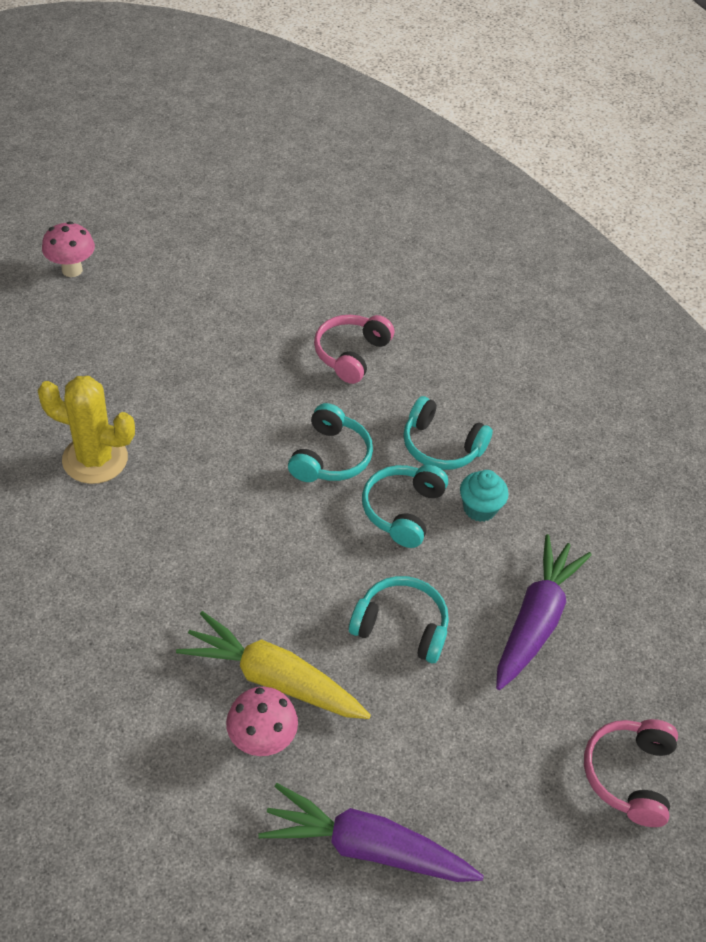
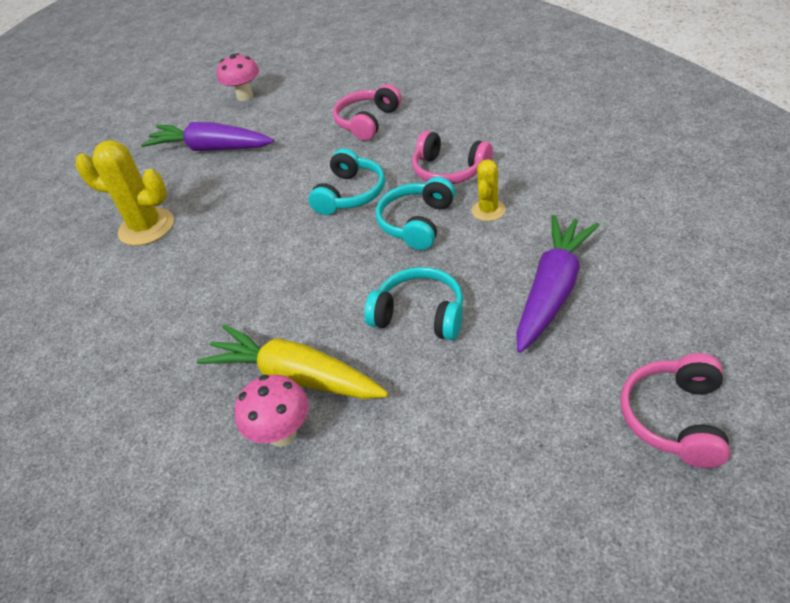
camera: 10 degrees right, 5 degrees down
(72, 270) = (144, 107): pink mushroom -> pink mushroom (245, 96)
(365, 847) = (390, 526): purple carrot -> purple carrot (210, 149)
(441, 446) = (449, 171): turquoise headphones -> pink headphones
(479, 508) = (488, 210): turquoise cupcake -> yellow cactus

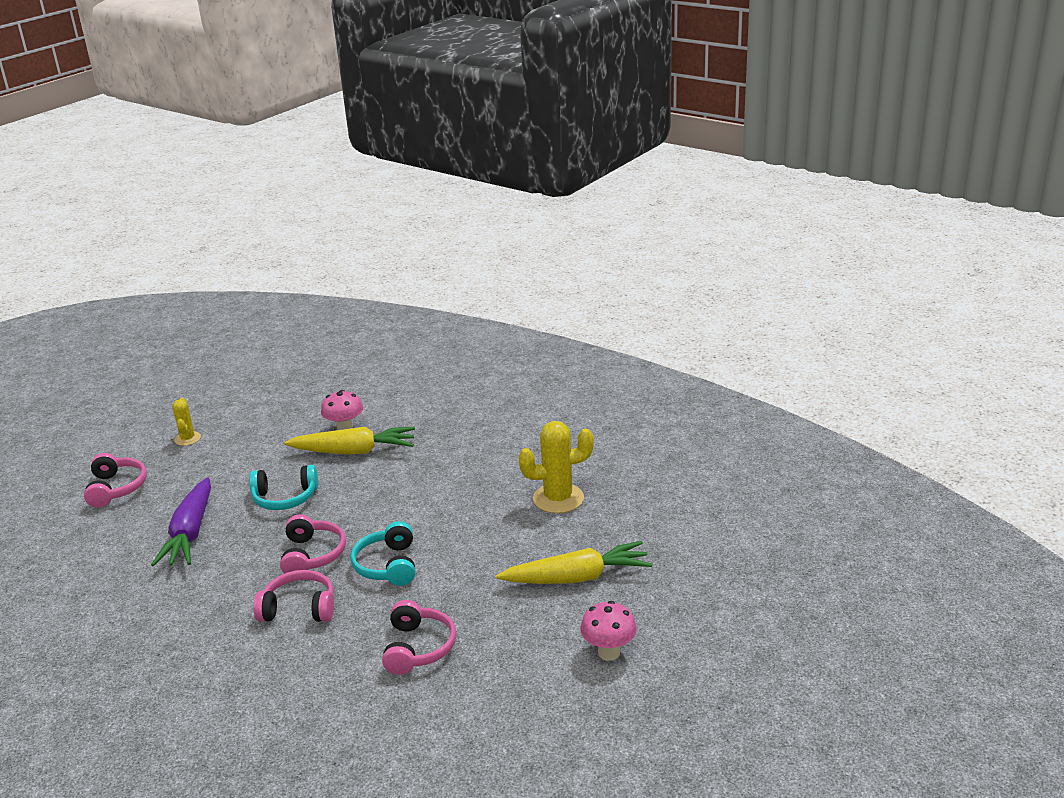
camera: 150 degrees right, 15 degrees down
(210, 149) = (578, 577): purple carrot -> yellow carrot
(417, 223) = (312, 555): turquoise headphones -> pink headphones
(488, 210) = (251, 579): yellow cactus -> yellow cactus (187, 439)

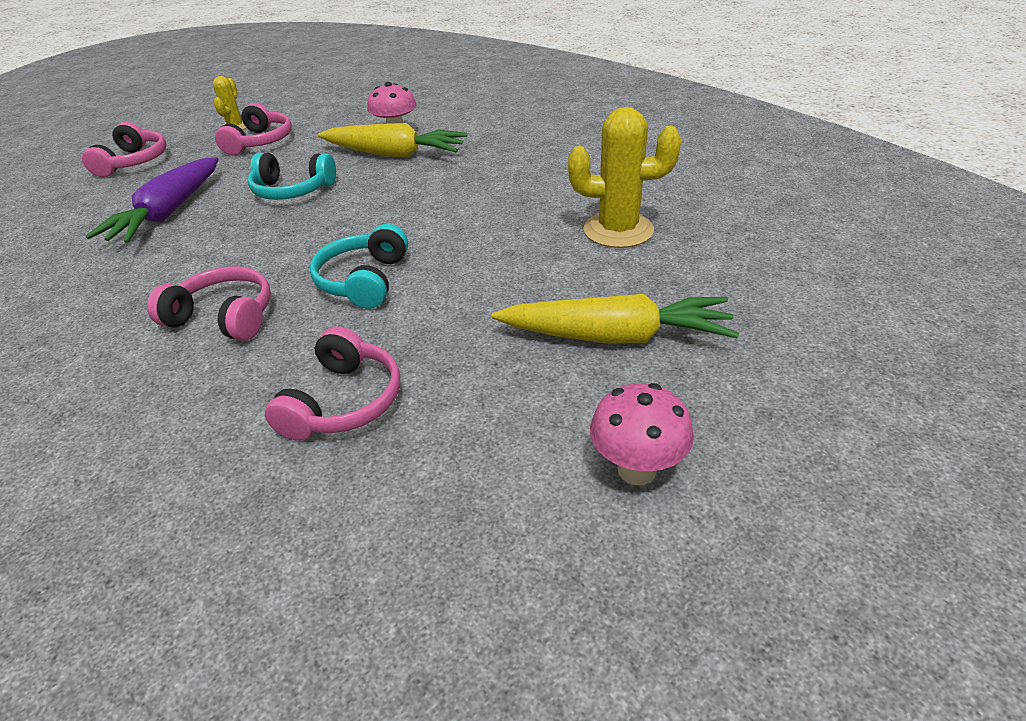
camera: 15 degrees right, 10 degrees up
(312, 555) = (282, 255): pink headphones -> pink headphones (260, 142)

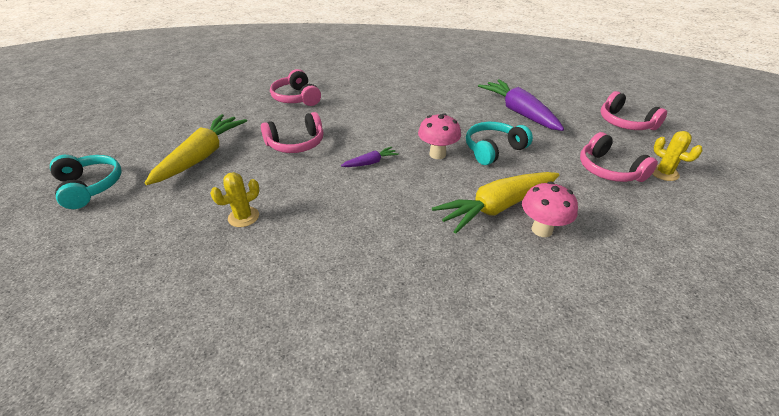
camera: 135 degrees right, 0 degrees up
(224, 317) = (388, 97): pink headphones -> pink headphones (296, 143)
(364, 280) = (356, 129): turquoise headphones -> turquoise headphones (89, 187)
(423, 229) = (371, 162): none -> purple carrot
(617, 336) = (202, 156): yellow carrot -> yellow carrot turned 150 degrees clockwise
(618, 230) = (243, 217): yellow cactus -> yellow cactus, size x0.56
(636, 469) = (169, 121): pink mushroom -> pink mushroom (437, 154)

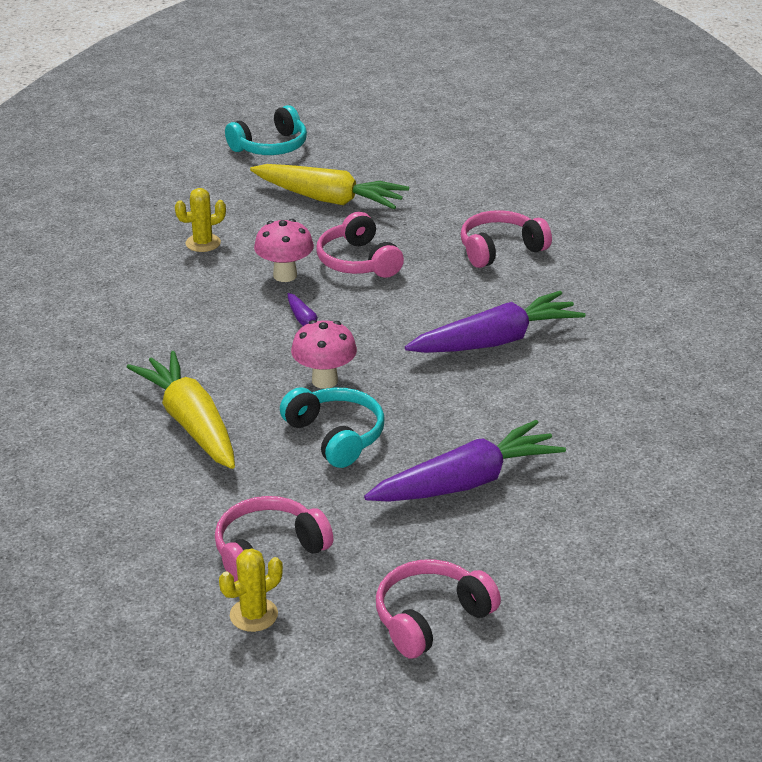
camera: 90 degrees right, 5 degrees down
(243, 217) = (203, 243): yellow cactus -> yellow cactus turned 75 degrees counterclockwise
(392, 101) = (496, 341): none -> purple carrot
(542, 230) = (140, 454): pink mushroom -> pink mushroom (285, 275)

